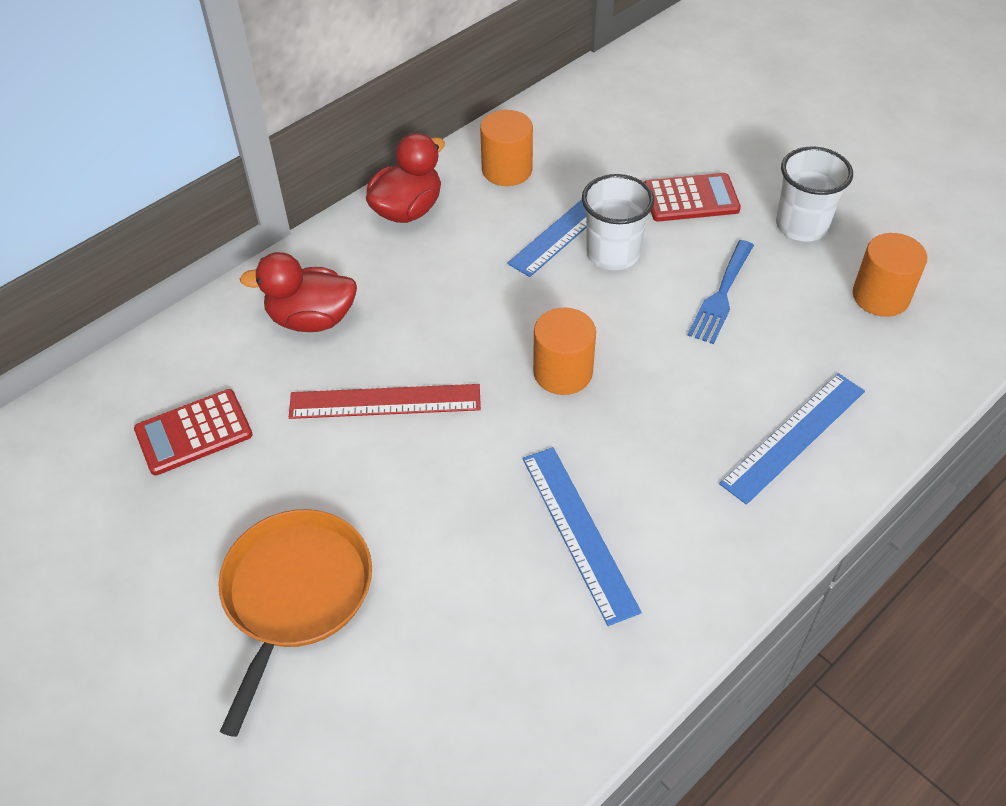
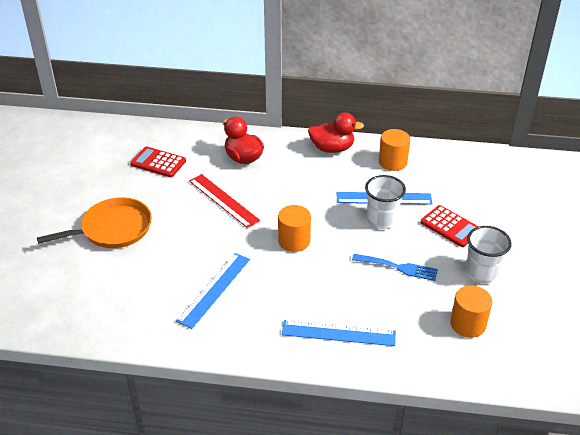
camera: 50 degrees right, 10 degrees down
(721, 296) = (398, 267): blue fork -> blue fork turned 150 degrees counterclockwise

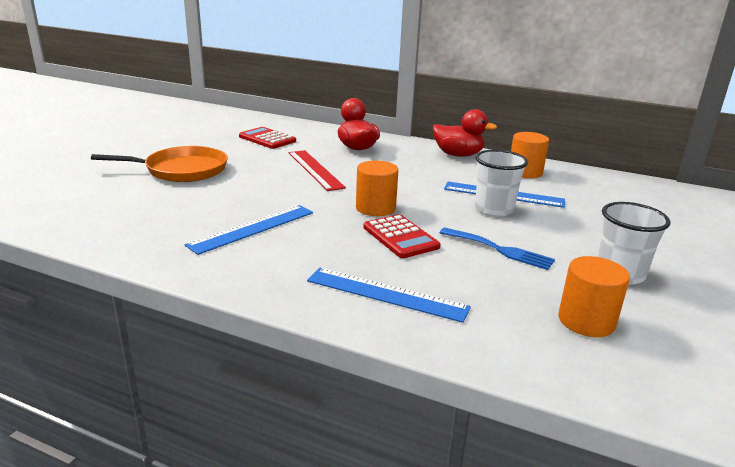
camera: 15 degrees right, 15 degrees down
(450, 226) = (583, 228): red calculator -> red calculator (400, 237)

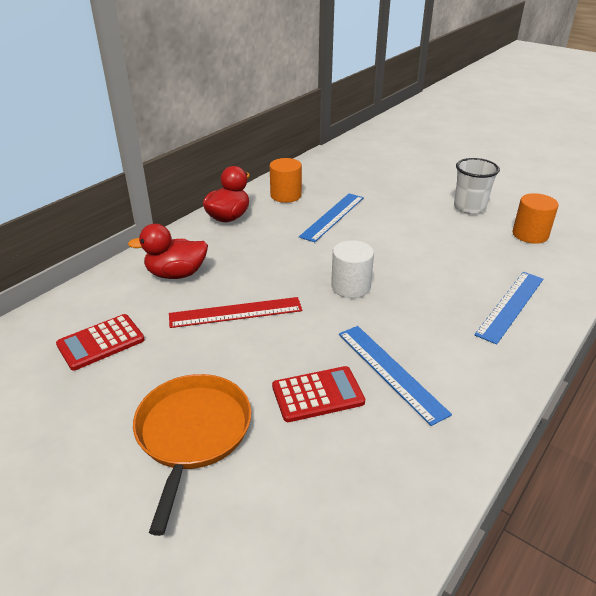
camera: 75 degrees left, 10 degrees up
(375, 208) = (351, 286): orange cylinder -> white cylinder
(400, 237) = (413, 283): red calculator -> red calculator (318, 394)
(494, 209) = (362, 228): white cup -> none
(500, 250) = (436, 242): blue fork -> none

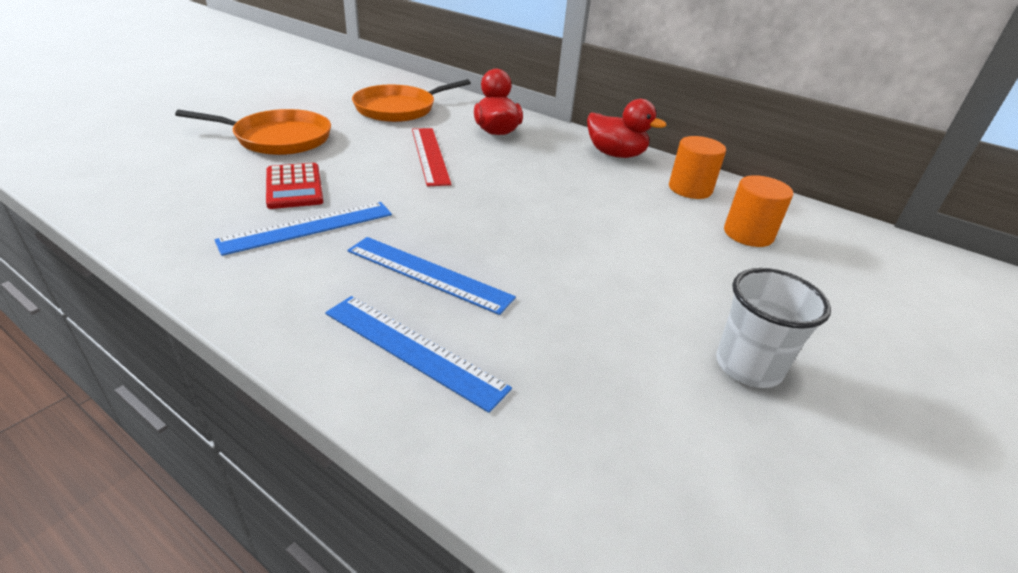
camera: 85 degrees right, 0 degrees up
(101, 342) = (399, 108): red calculator -> orange pan
(332, 216) = (645, 218): blue ruler -> blue ruler (428, 273)
(351, 286) = (472, 217): white cylinder -> none
(530, 235) = (663, 439): orange cylinder -> orange cylinder (748, 234)

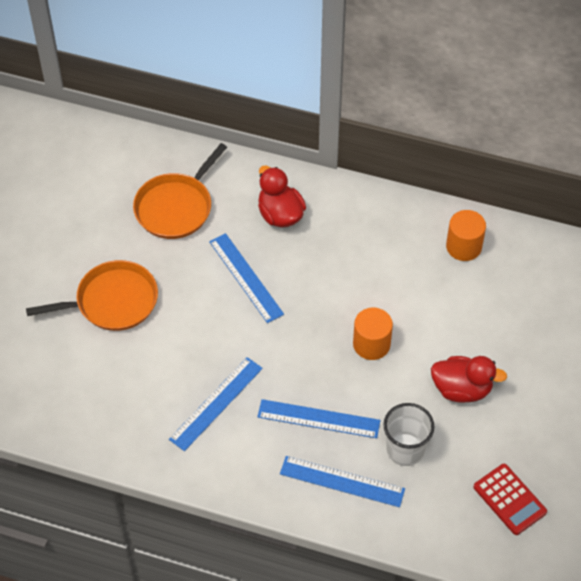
camera: 15 degrees left, 20 degrees up
(294, 187) = (174, 362): red calculator -> red calculator (509, 499)
(430, 155) = (246, 277): red ruler -> blue ruler
(615, 154) = (393, 214): red duck -> red duck (462, 389)
(748, 234) = (514, 293): orange cylinder -> orange cylinder (371, 344)
(748, 366) = (524, 427): white cup -> white cup (405, 450)

